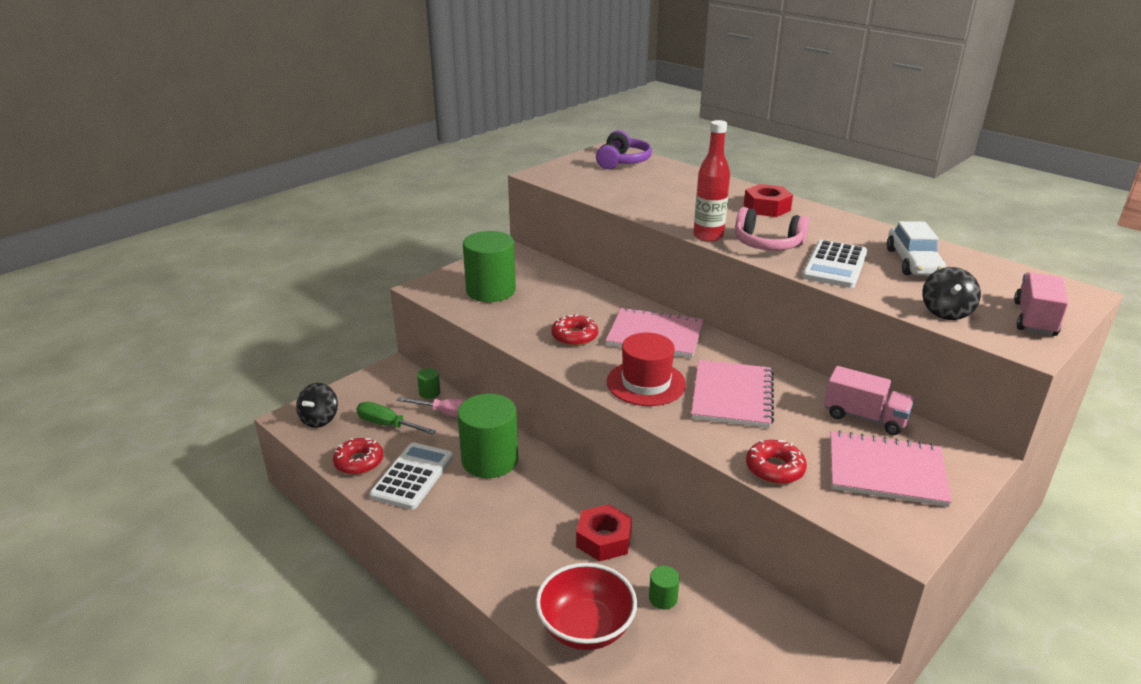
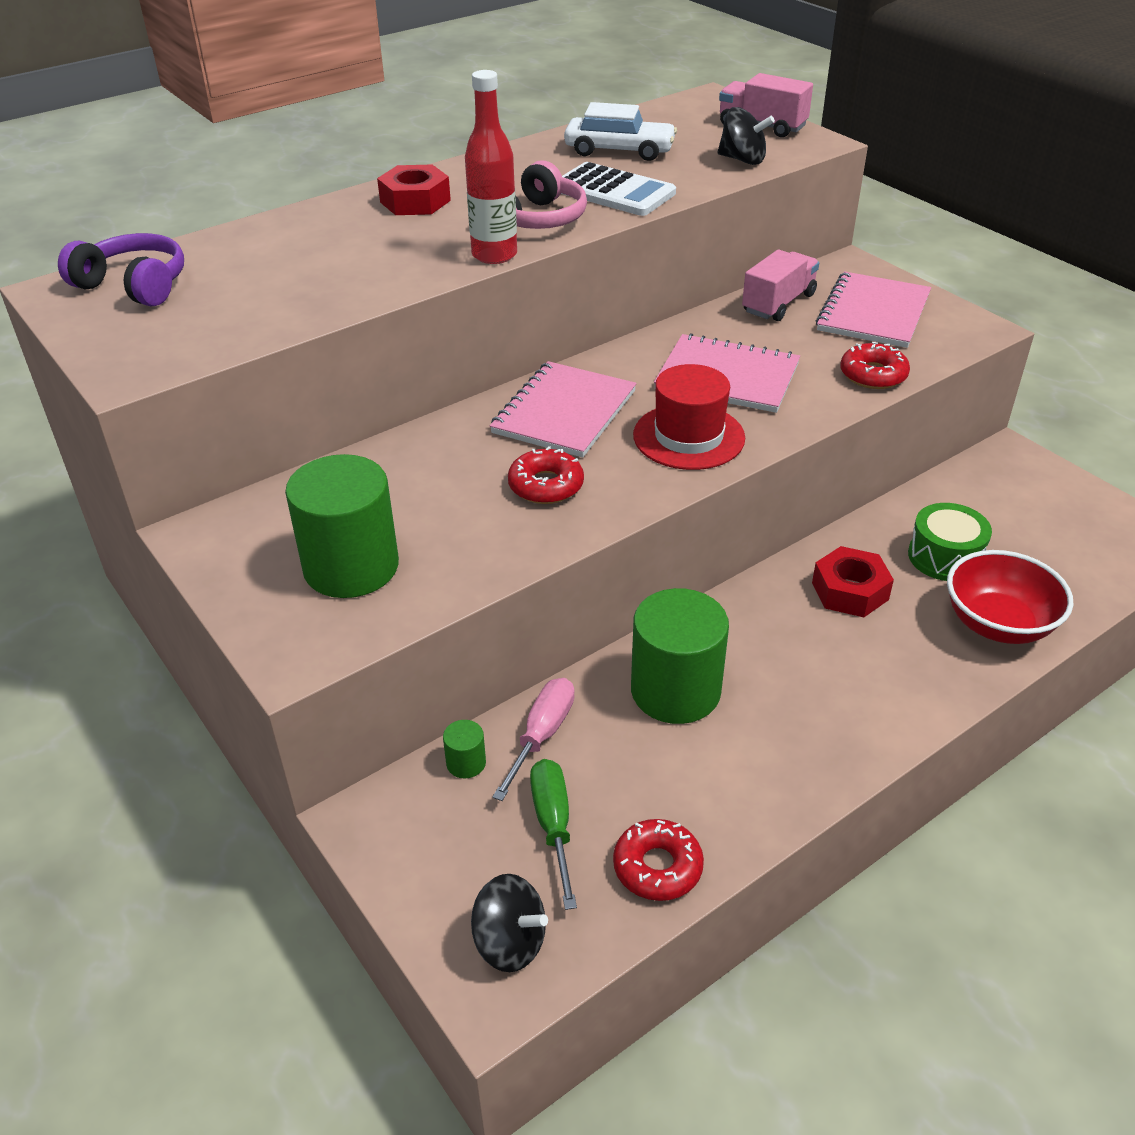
camera: 80 degrees left, 10 degrees up
(387, 425) = (553, 826): green screwdriver -> green screwdriver turned 135 degrees clockwise
(413, 476) = (705, 788): white calculator -> none
(663, 598) = (944, 557): green cylinder -> green drum

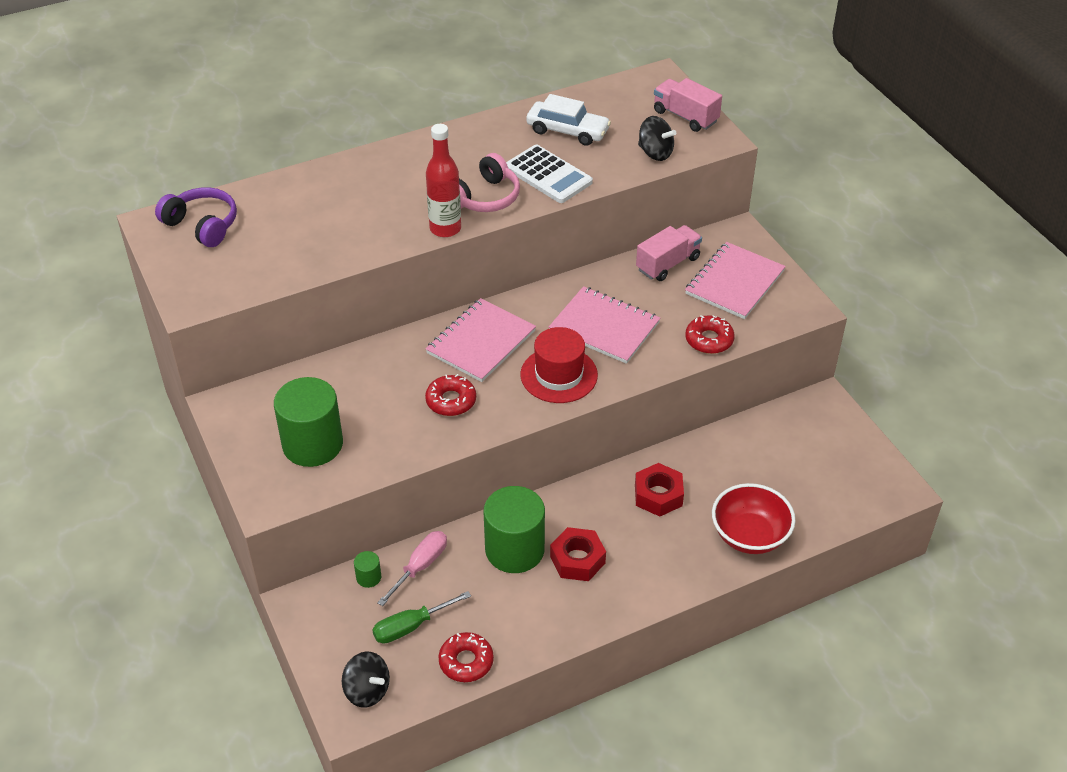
camera: 10 degrees right, 5 degrees up
(415, 201) = (405, 167): red nut -> red nut (577, 559)
(553, 826) = (411, 626): green screwdriver -> green screwdriver turned 120 degrees counterclockwise
(944, 557) = (736, 479): green drum -> none

